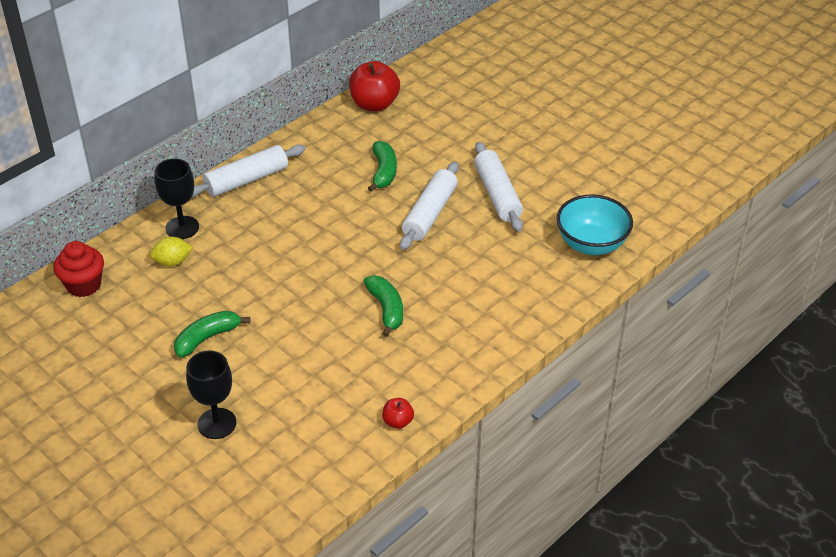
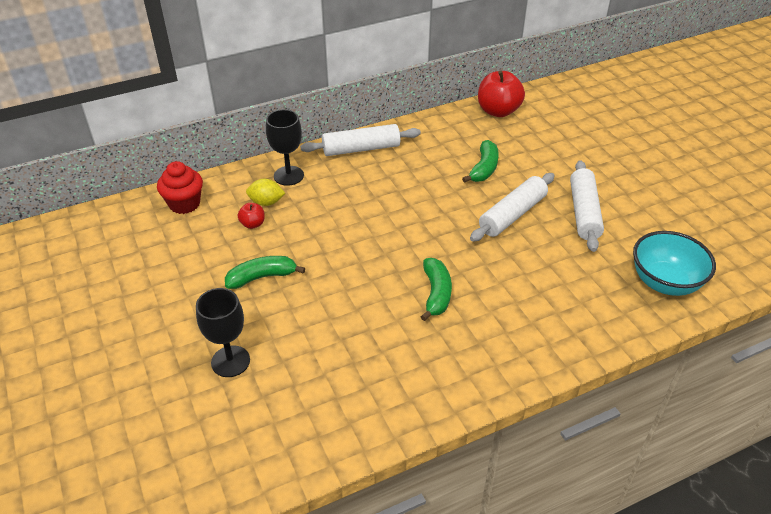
camera: 20 degrees right, 0 degrees up
(398, 422) = (401, 412): red apple -> red apple (253, 224)

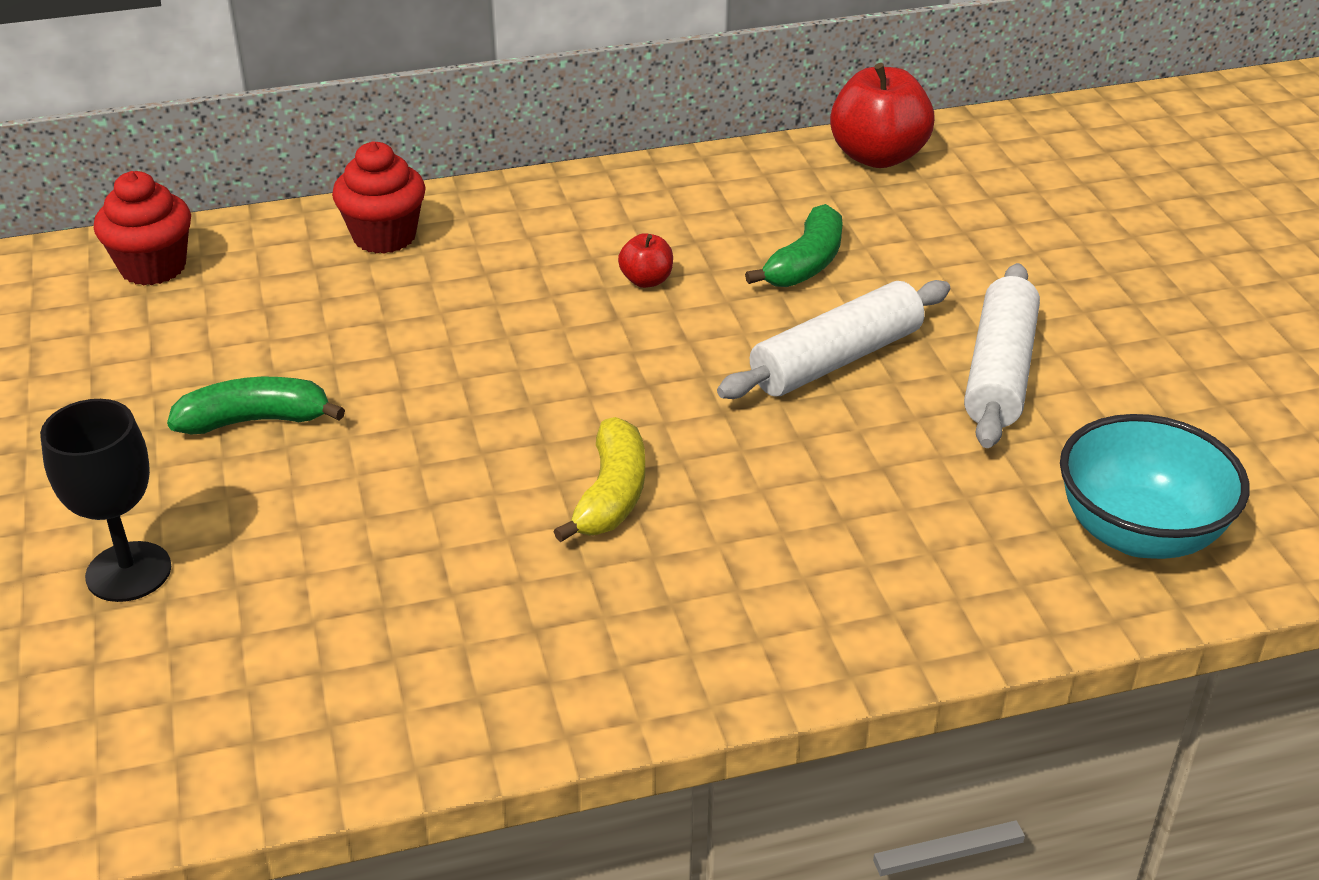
camera: 10 degrees right, 5 degrees down
(253, 224) = (275, 319): red apple -> red apple (646, 280)
(266, 202) = (319, 281): yellow lemon -> none
(288, 176) = (384, 236): black goblet -> red cupcake
(361, 149) = (555, 201): white rolling pin -> none
(436, 293) = (611, 495): green banana -> yellow banana

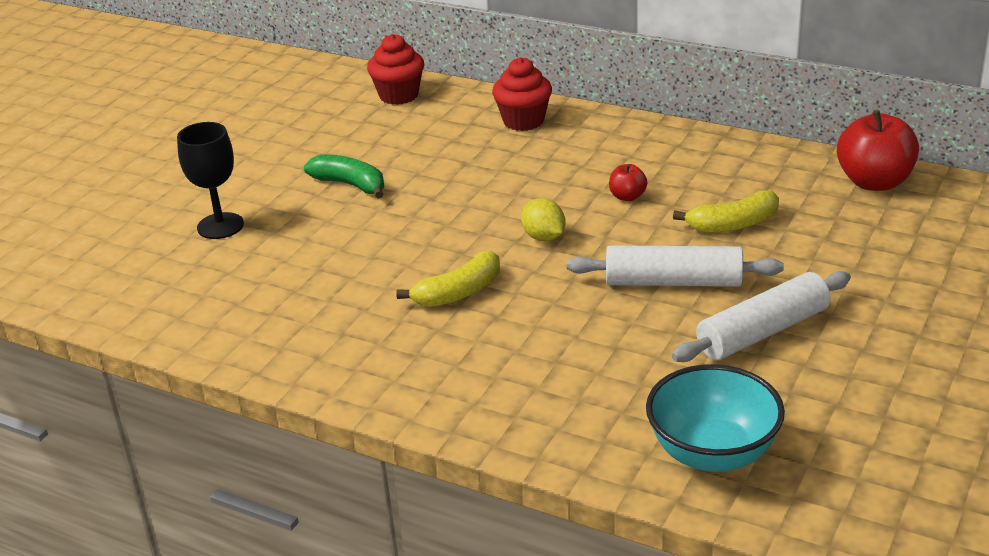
camera: 45 degrees right, 5 degrees down
(617, 374) = (544, 237): none -> yellow lemon
(806, 263) = (733, 224): green banana -> yellow banana

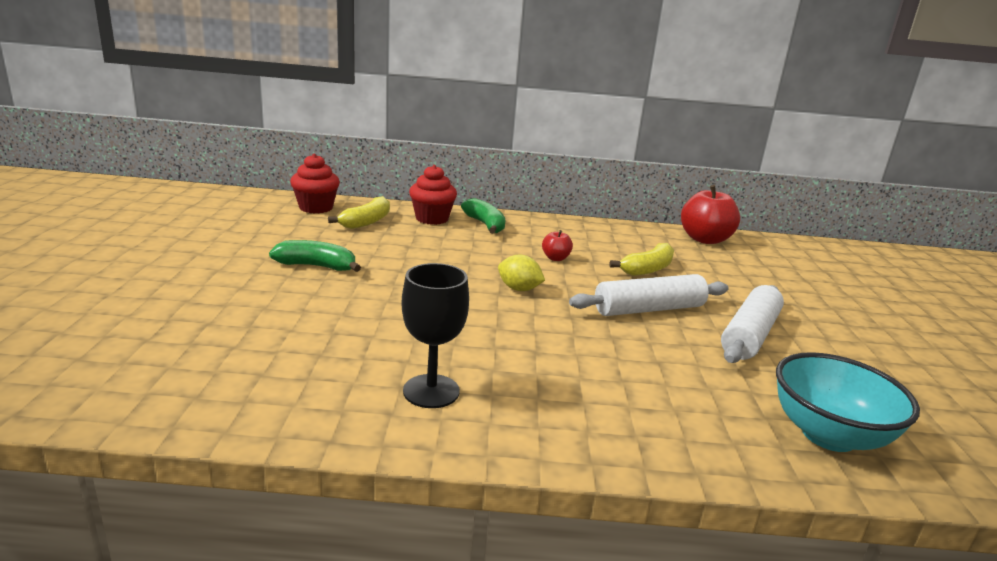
camera: 30 degrees left, 10 degrees down
(220, 226) = (201, 307): black goblet -> black goblet (431, 391)
(459, 292) = (485, 336): yellow banana -> yellow banana (366, 222)
(583, 135) = (485, 224): none -> green banana

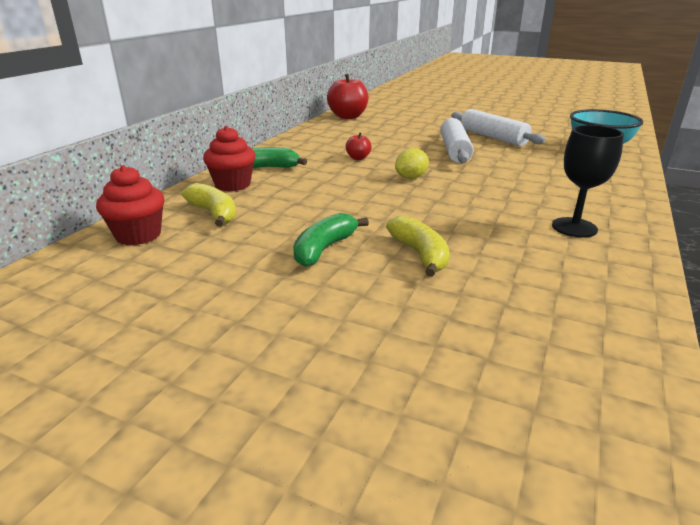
camera: 65 degrees left, 5 degrees up
(647, 269) = (391, 139): yellow banana -> yellow banana (420, 254)

